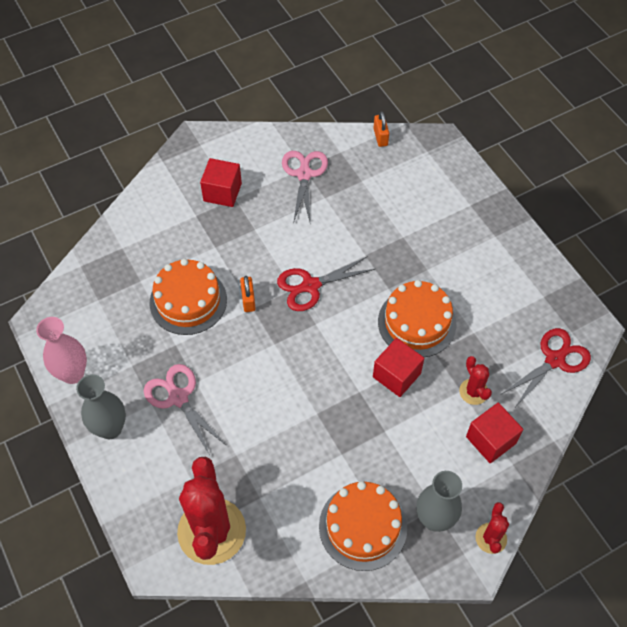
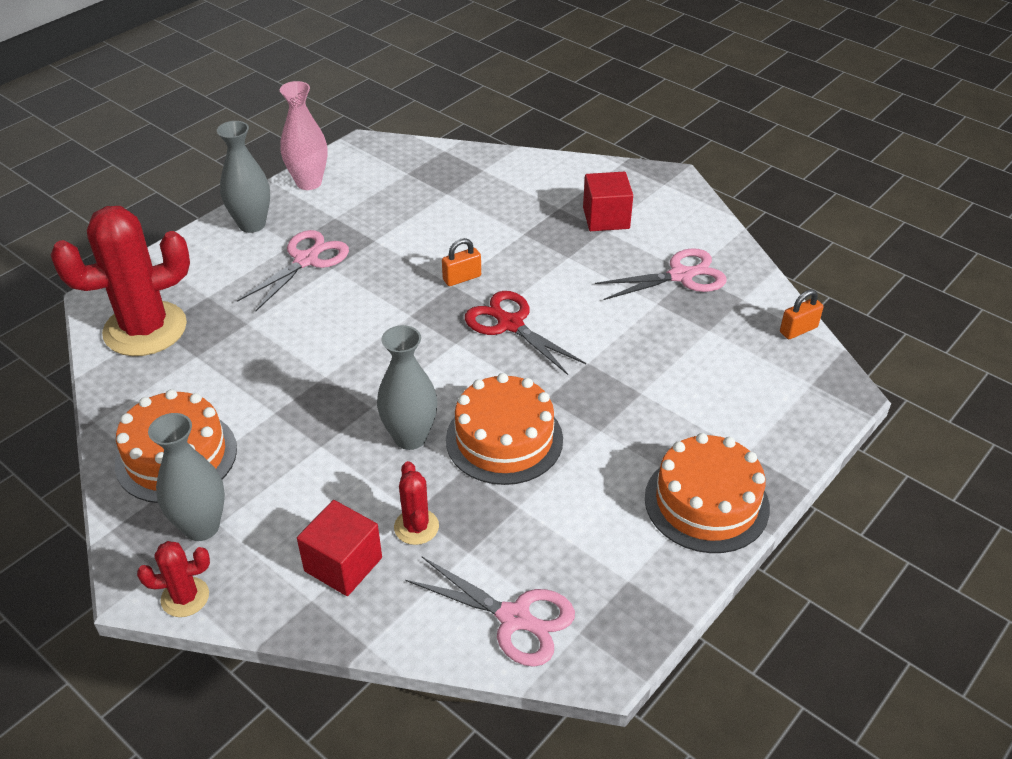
camera: 70 degrees right, 15 degrees down
(188, 301) = (437, 233): orange cake -> orange cake (706, 502)
(396, 375) = (410, 437): red cube -> grey vase
(473, 392) = (416, 527): red cactus -> red cactus turned 60 degrees counterclockwise
(554, 360) = (514, 618): red scissors -> pink scissors

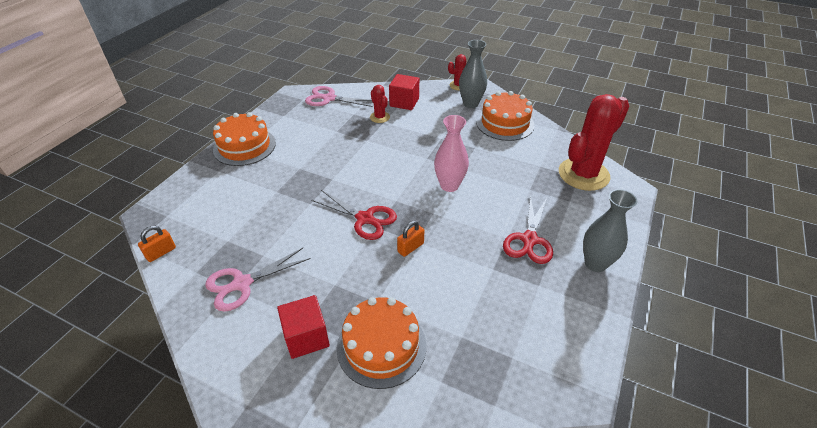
camera: 165 degrees right, 0 degrees up
(306, 260) = (529, 240): pink scissors -> red scissors
(309, 182) = (591, 321): pink vase -> pink vase (449, 185)
(410, 437) = (399, 148): grey vase -> none
(504, 439) = (350, 155): orange cake -> orange cake (381, 346)

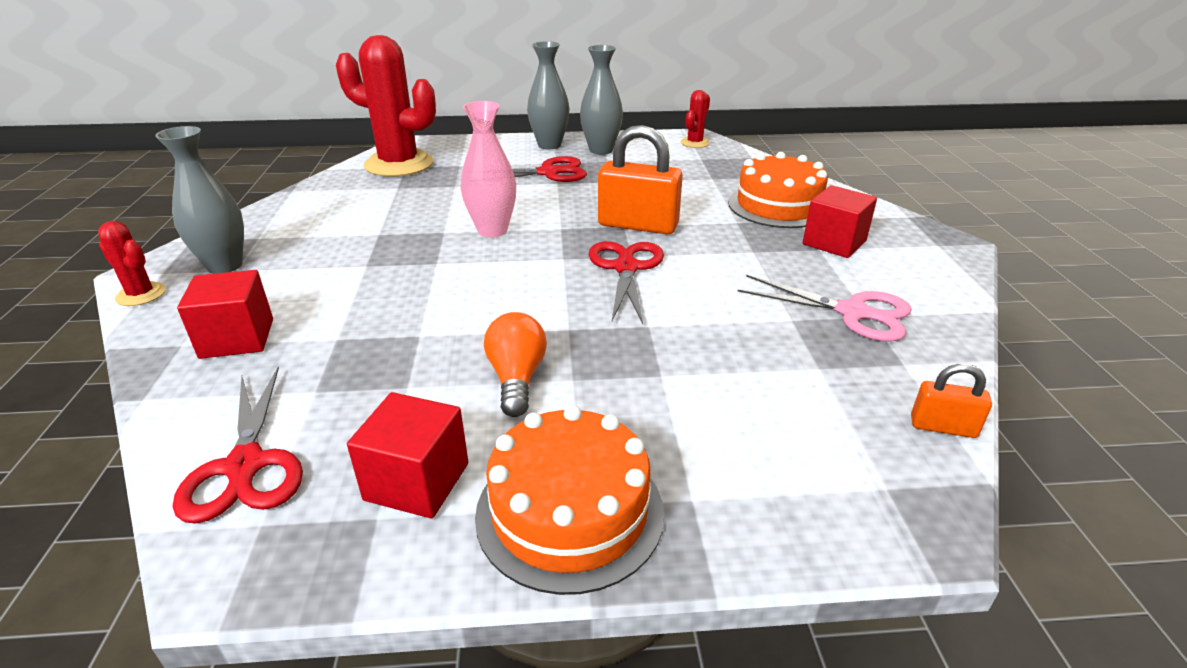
camera: 120 degrees left, 10 degrees down
(288, 124) = (417, 481): none -> red cube
(314, 155) = (516, 378): none -> orange light bulb
(329, 98) = (245, 466): pink scissors -> red scissors
(379, 117) = (319, 349): red cactus -> red cactus (695, 143)
(410, 247) = (638, 225): orange padlock -> orange padlock, size x1.97
(505, 123) = (289, 225): orange cake -> none
(567, 292) = (601, 150): none -> grey vase

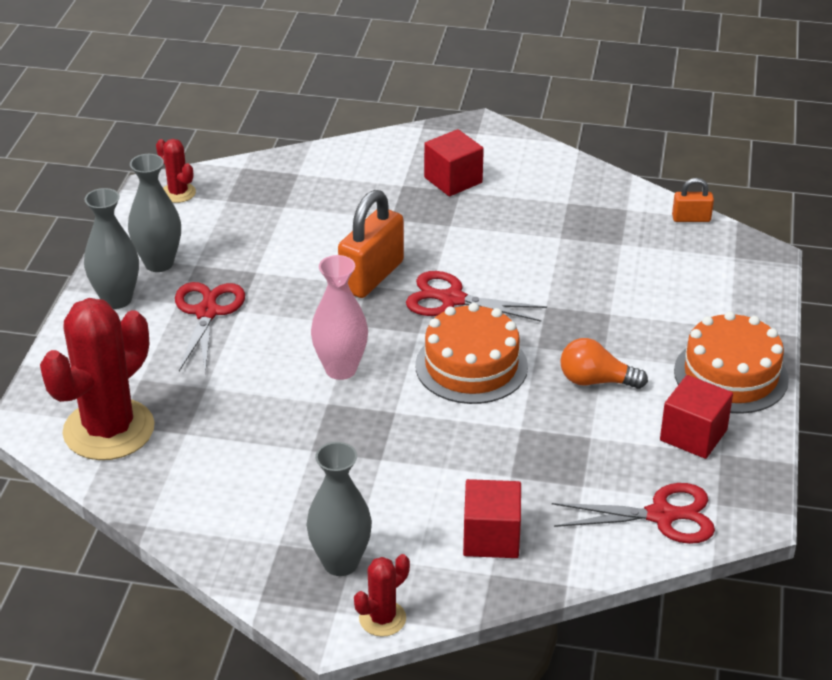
camera: 75 degrees left, 5 degrees up
(778, 206) = (369, 186): orange cake -> orange cake (471, 366)
(852, 312) = (561, 208): pink scissors -> none
(943, 427) = (691, 218): orange padlock -> orange padlock turned 60 degrees clockwise

